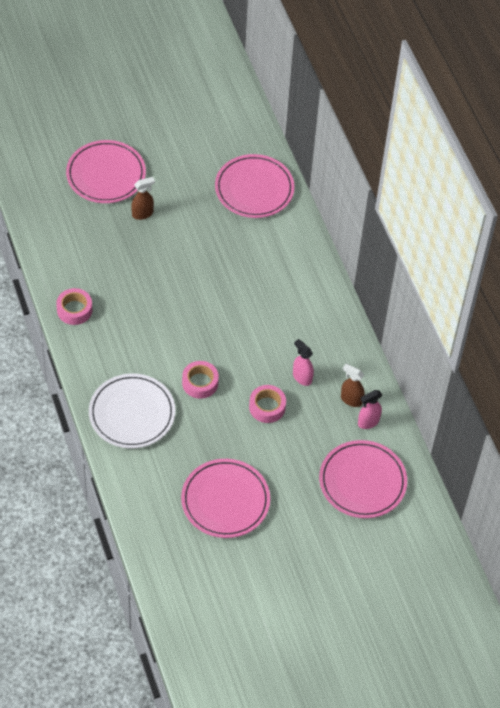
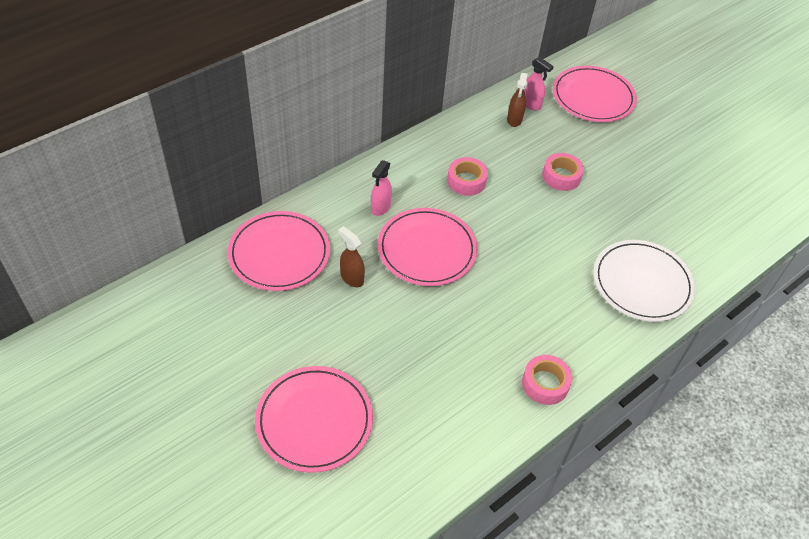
camera: 110 degrees left, 5 degrees down
(143, 214) = (364, 356): brown spray bottle -> brown spray bottle (351, 278)
(200, 383) = (568, 235): pink tape -> pink tape (466, 181)
(225, 500) = (681, 183): pink plate -> pink plate (427, 249)
(302, 377) = (511, 158): pink spray bottle -> pink spray bottle (380, 208)

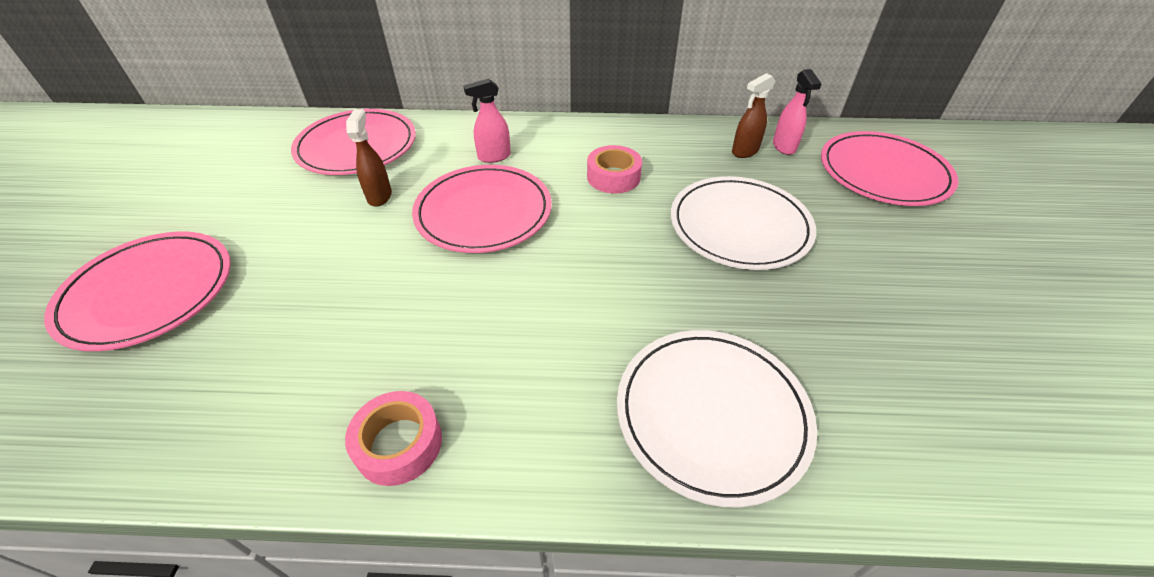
camera: 45 degrees right, 5 degrees down
(561, 176) = (739, 226): pink tape -> white plate

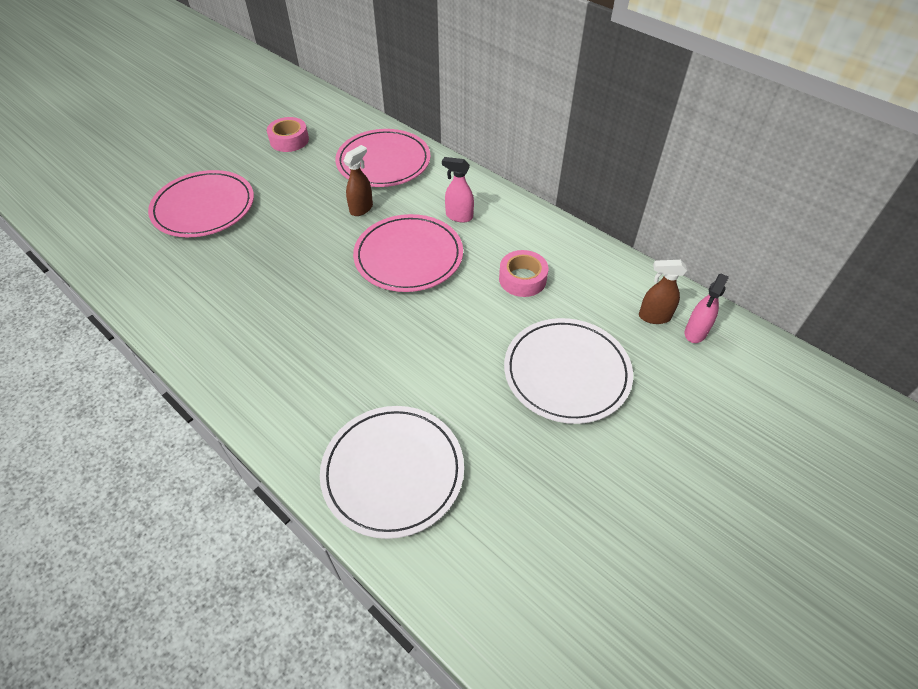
camera: 40 degrees right, 5 degrees up
(399, 444) = (233, 368): pink tape -> pink tape (289, 140)
(883, 173) = (757, 408): pink plate -> none

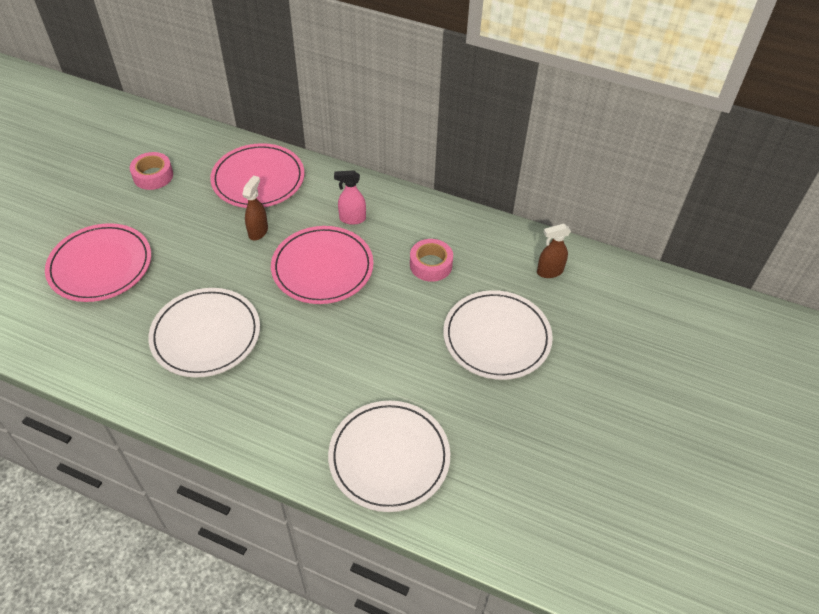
camera: 20 degrees left, 0 degrees up
(266, 293) = (206, 335): none -> white plate
(695, 332) = (585, 277): pink spray bottle -> none

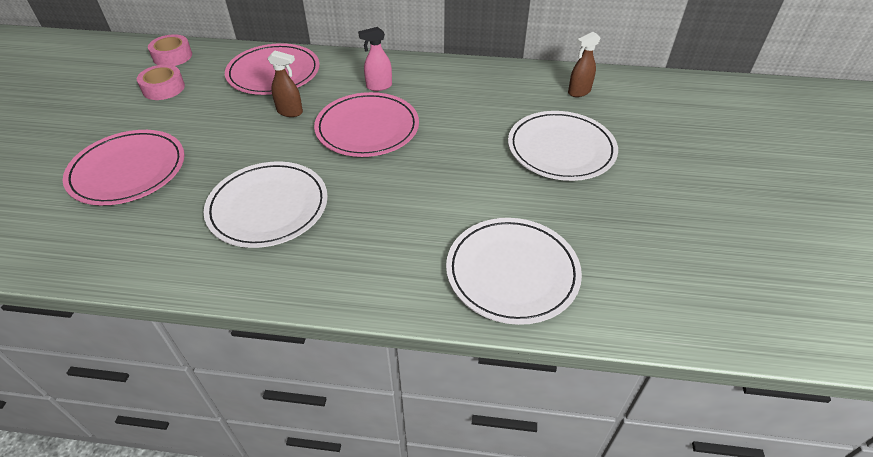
camera: 15 degrees left, 5 degrees down
(258, 231) = (290, 112): brown spray bottle -> brown spray bottle turned 105 degrees clockwise
(431, 265) = (470, 107): pink tape -> pink tape (172, 56)

